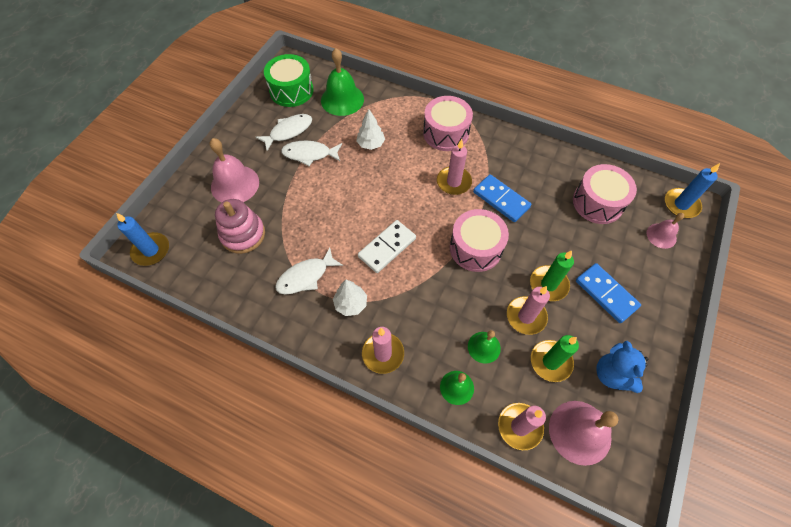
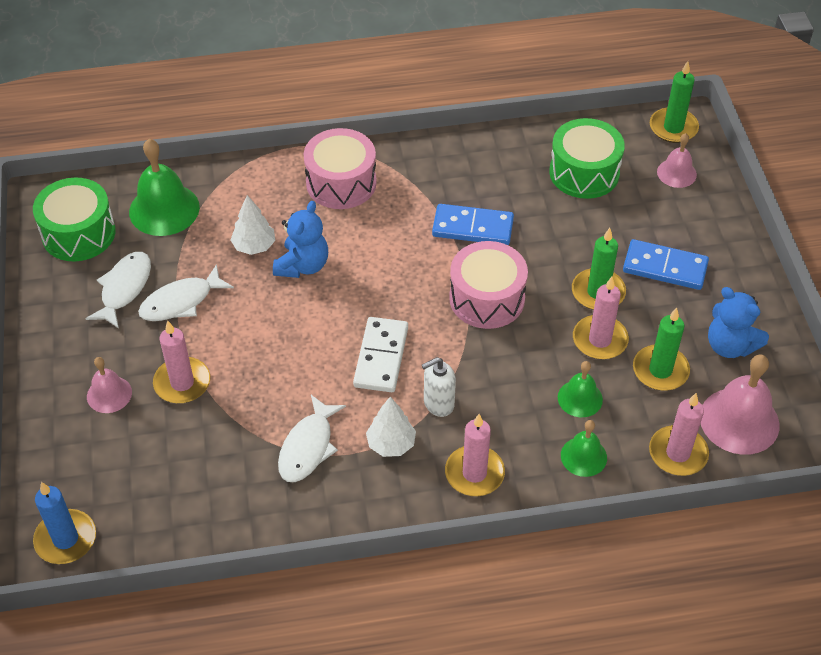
camera: 35 degrees left, 10 degrees down
(235, 184) = (109, 394): pink bell -> pink bell, size x0.58
(243, 234) = (179, 447): pink stacking toy -> none
(387, 169) = (302, 265): none -> blue teddy bear
(396, 296) = (438, 403): none -> white soap dispenser
(453, 182) = (399, 237): pink candle -> pink candle (182, 383)
(598, 202) = (584, 172): pink drum -> green drum
(681, 204) = (673, 128): blue candle -> green candle

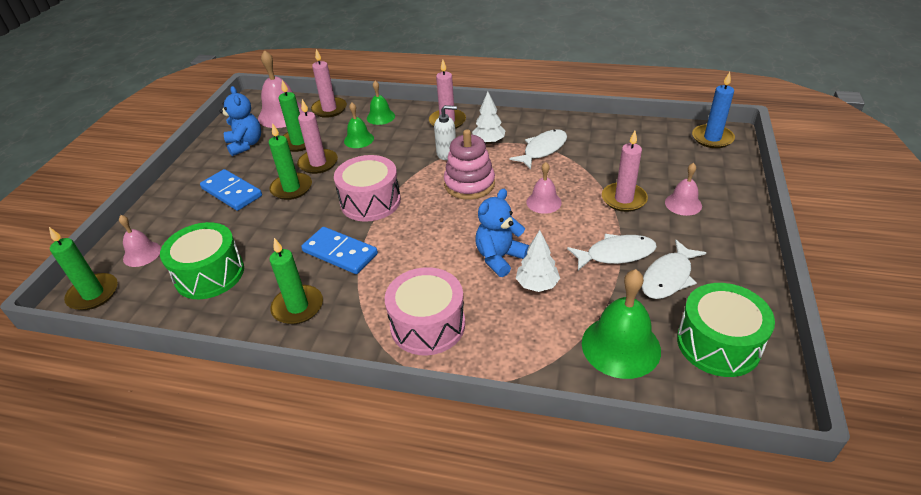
camera: 155 degrees left, 10 degrees down
(279, 352) = (543, 202): none -> pink bell
(381, 357) = (469, 184): white domino -> pink stacking toy
(470, 167) = (298, 307): none -> green candle

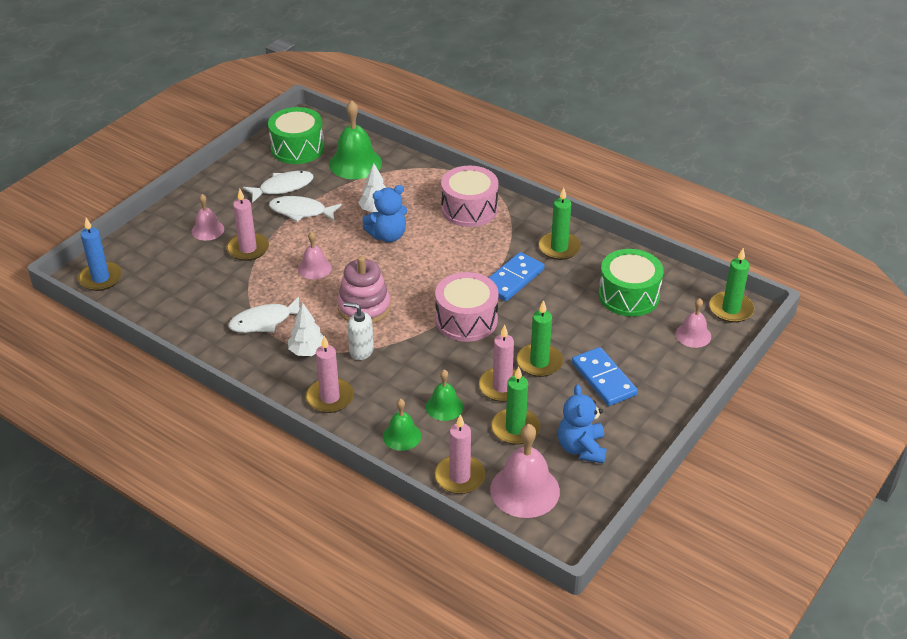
camera: 160 degrees left, 0 degrees up
(340, 253) = (513, 279): blue domino -> blue domino turned 75 degrees clockwise

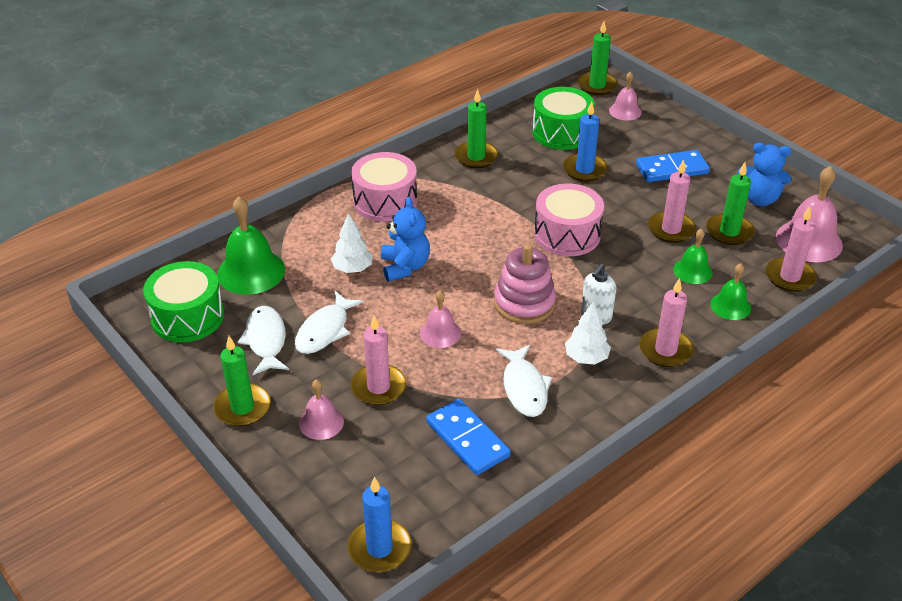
camera: 75 degrees left, 0 degrees up
(513, 279) = (514, 194): blue domino -> blue domino (467, 439)
(539, 362) = (641, 201): green candle -> green candle (242, 407)
(572, 319) = (584, 170): none -> blue candle

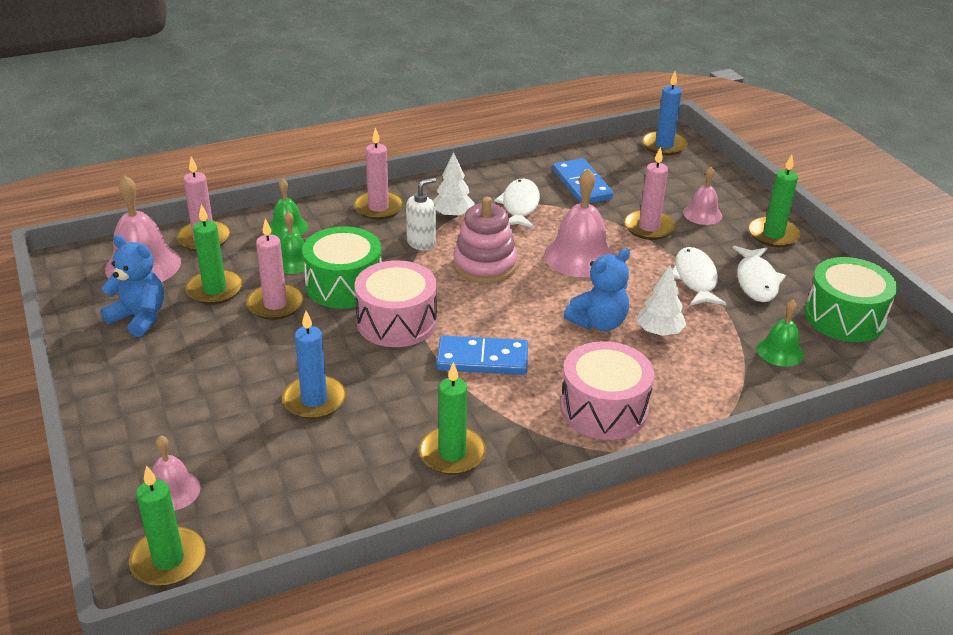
camera: 165 degrees left, 5 degrees down
(251, 271) = (780, 351): green bell -> green bell, size x0.58
(325, 330) = (695, 278): white fish -> white fish turned 45 degrees counterclockwise
(405, 267) = (598, 323): blue teddy bear -> blue teddy bear turned 135 degrees counterclockwise
(440, 333) = (579, 256): pink bell -> pink bell, size x1.73
(561, 132) = (300, 470): green drum -> green drum (344, 285)
(672, 169) = (201, 377): blue domino -> blue domino (482, 359)

